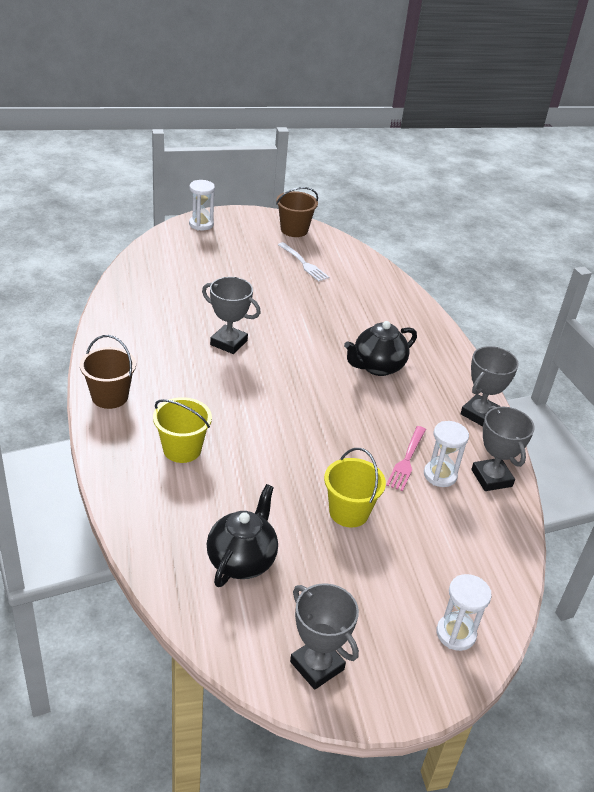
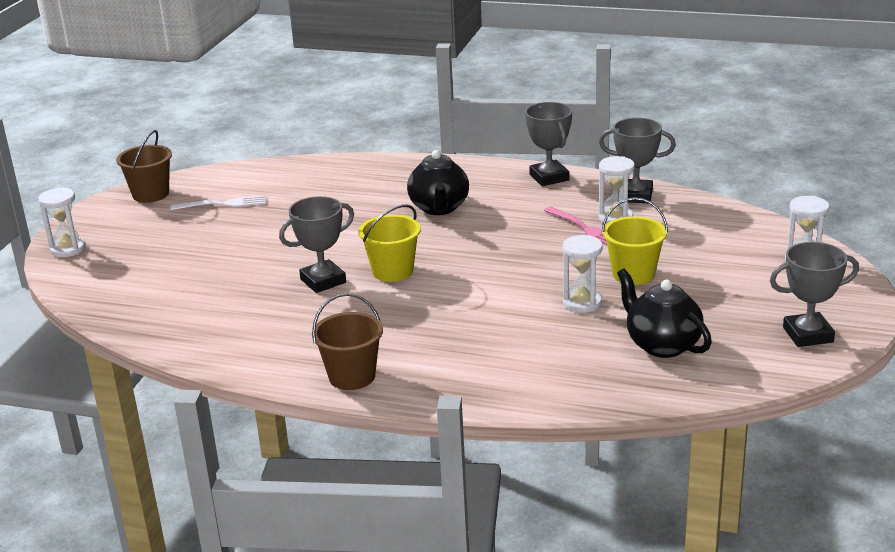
camera: 55 degrees left, 10 degrees down
(182, 449) = (479, 346): yellow bucket -> yellow bucket (392, 271)
(281, 491) = (582, 303): none -> white hourglass

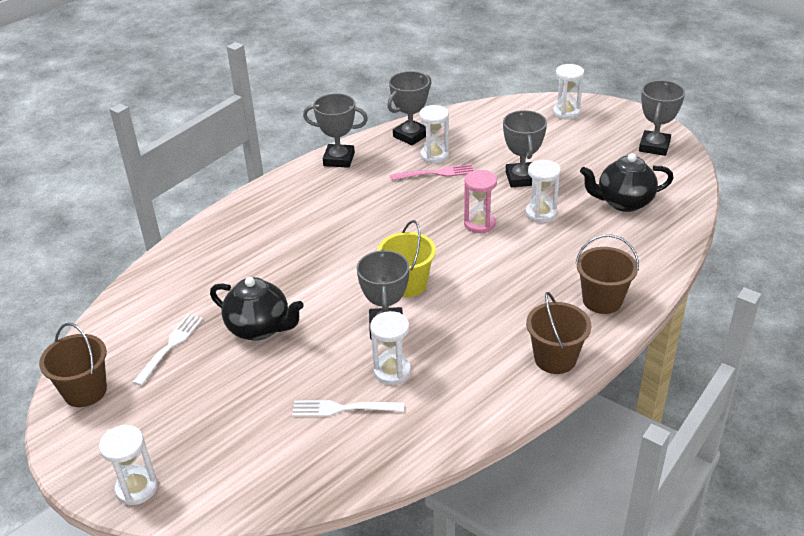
camera: 60 degrees left, 10 degrees up
(205, 296) = (343, 408): none -> white fork
(267, 302) = (392, 371): none -> white hourglass
(439, 208) = (328, 226): black teapot -> black teapot (260, 328)
(468, 378) = (602, 300): none -> brown bucket
(525, 276) = (479, 224): none -> pink hourglass
(633, 274) = (521, 178): yellow bucket -> grey trophy

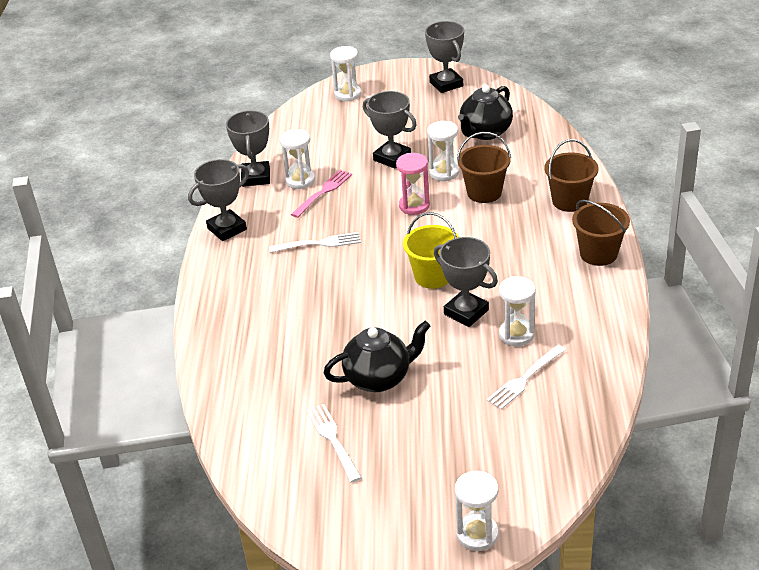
camera: 45 degrees left, 0 degrees up
(85, 391) = (322, 517): brown bucket -> brown bucket (484, 192)
(375, 207) = (319, 243): none -> white fork

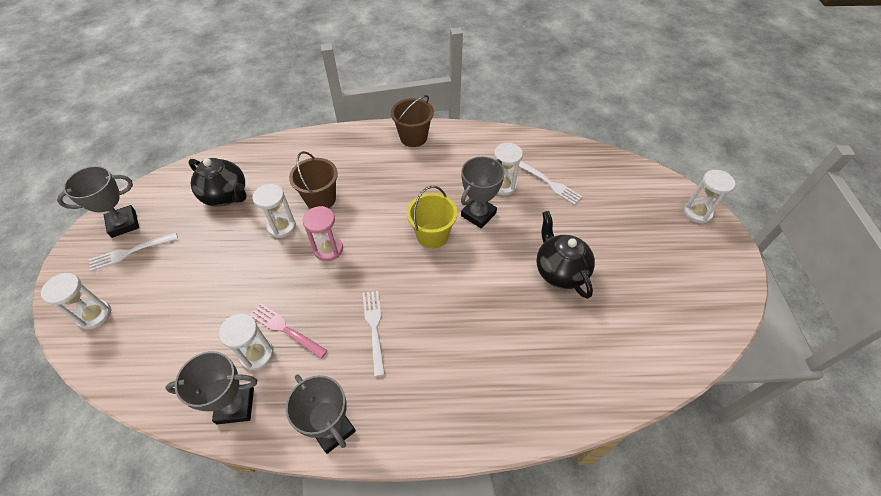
camera: 95 degrees left, 15 degrees up
(333, 440) = (634, 301): white fork -> white fork (130, 252)
(392, 158) = (242, 268): grey trophy -> none
(569, 201) = (345, 148): brown bucket -> none

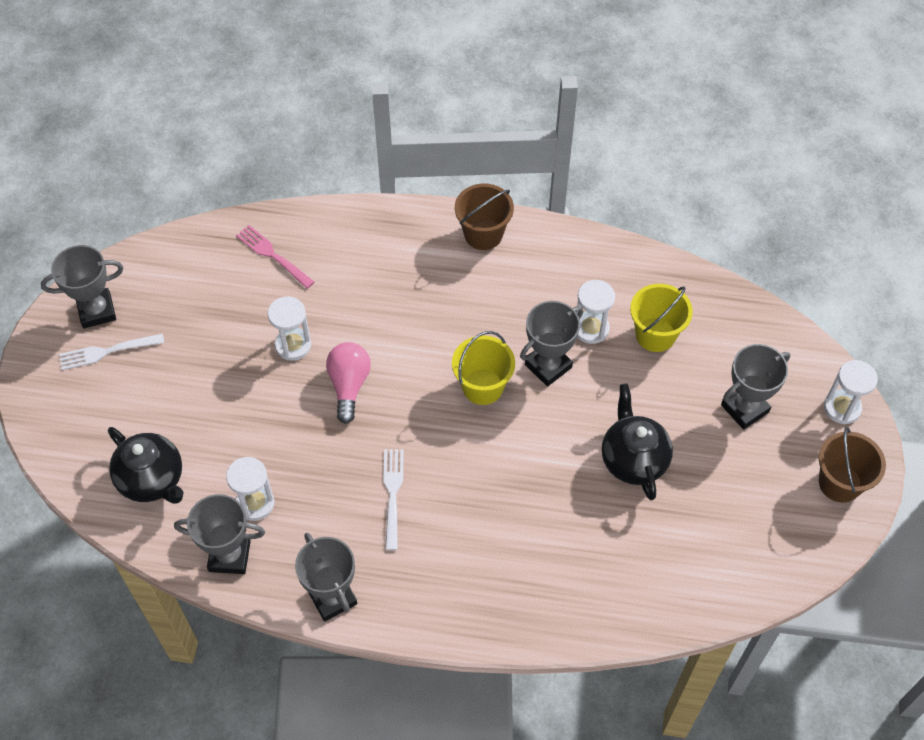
camera: 10 degrees right, 5 degrees up
(94, 315) = (71, 426): white hourglass -> none
(226, 196) = (225, 289): black teapot -> black teapot (153, 480)
(285, 329) = (289, 479): pink fork -> pink fork (273, 255)
(320, 199) = (346, 312): brown bucket -> brown bucket (840, 483)
(328, 249) = (349, 385): pink hourglass -> pink light bulb
(550, 183) = (655, 334): white fork -> yellow bucket
(629, 223) = (744, 408): none -> grey trophy

